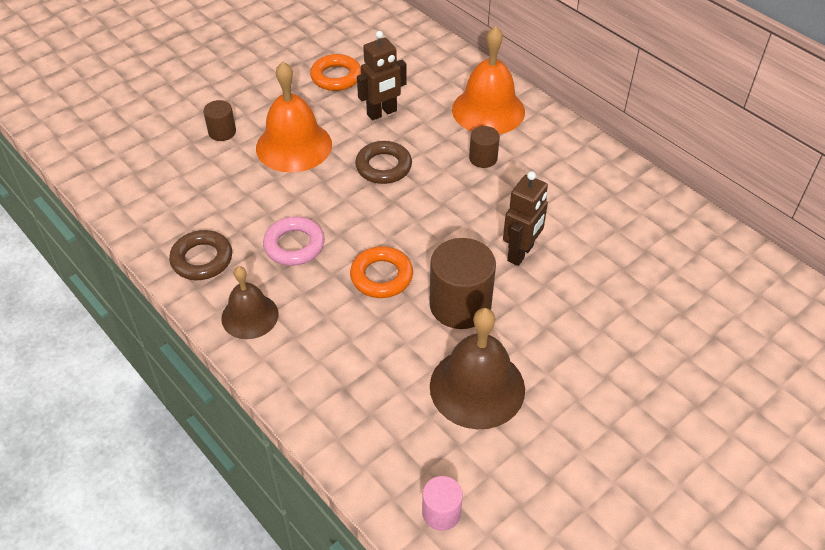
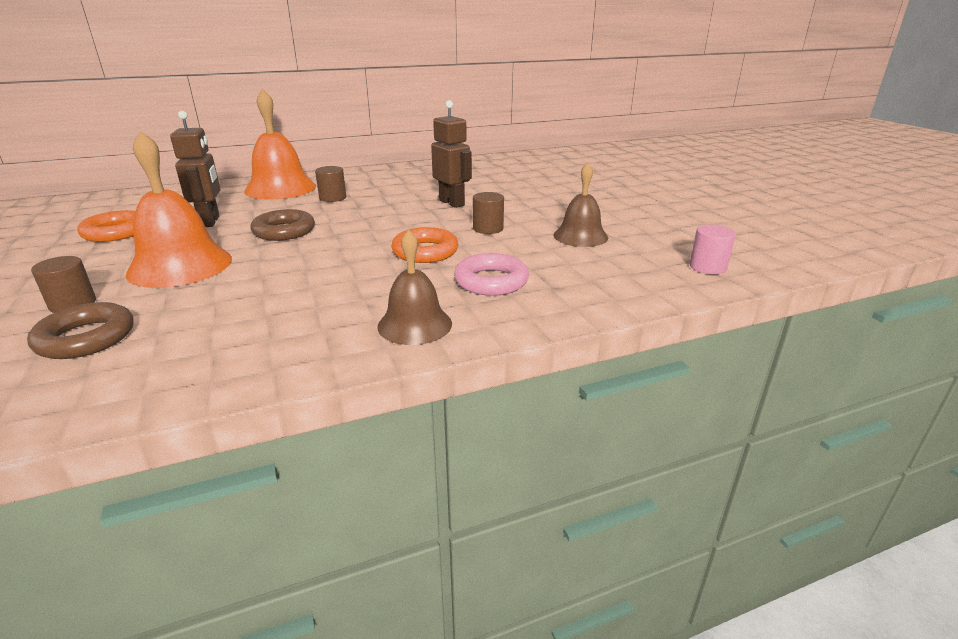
camera: 70 degrees left, 20 degrees down
(202, 259) = (284, 346): brown ring -> brown ring (86, 338)
(294, 245) = (334, 285): pink ring -> pink ring (491, 281)
(460, 305) = (488, 228): brown cylinder -> brown cylinder, size x0.53
(477, 387) = (580, 236): brown bell -> brown bell, size x0.63

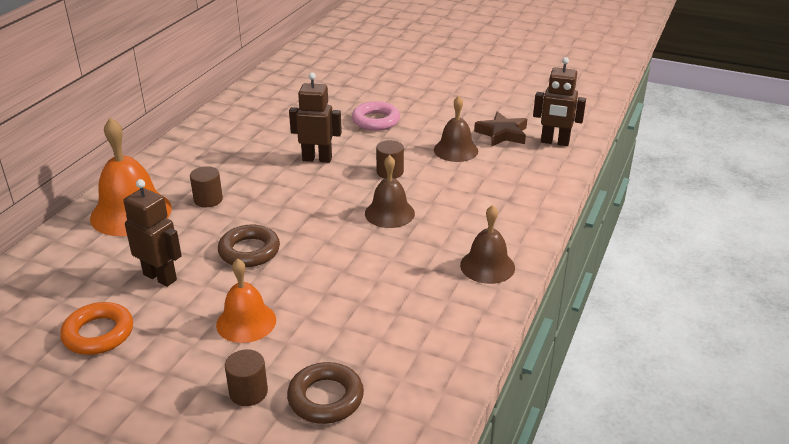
camera: 45 degrees left, 5 degrees up
(180, 266) = (246, 322): orange bell -> orange bell, size x0.63
(425, 251) = (389, 213): orange ring -> brown bell
(491, 281) = (470, 214): pink ring -> pink ring (376, 121)
(656, 241) = (502, 134): none -> brown star
(707, 267) = (555, 142): pink cylinder -> brown robot

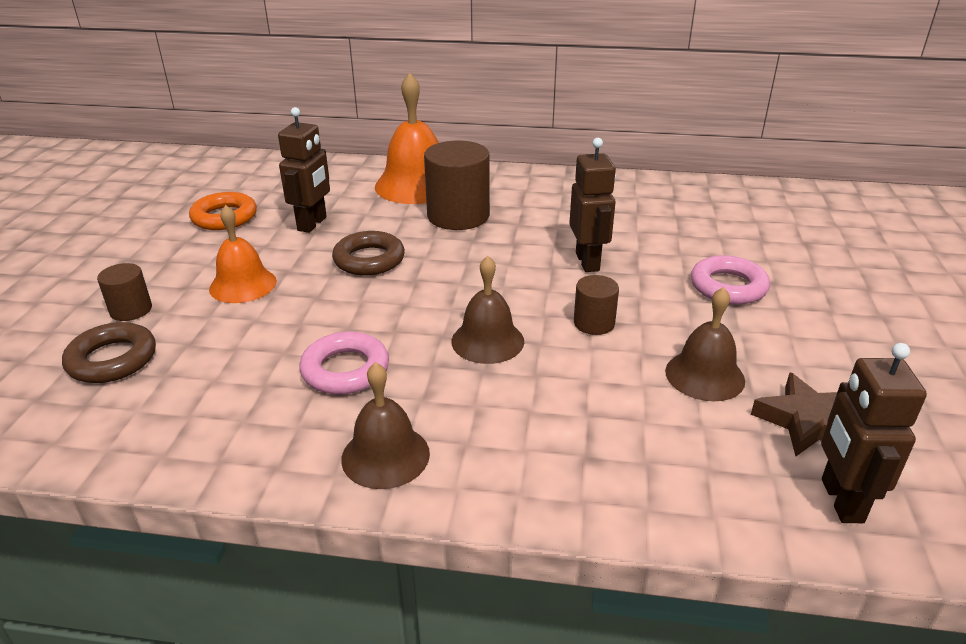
camera: 75 degrees right, 0 degrees up
(208, 199) = (458, 216): brown cylinder -> brown cylinder, size x1.89
(395, 275) = (345, 370): none -> pink ring

